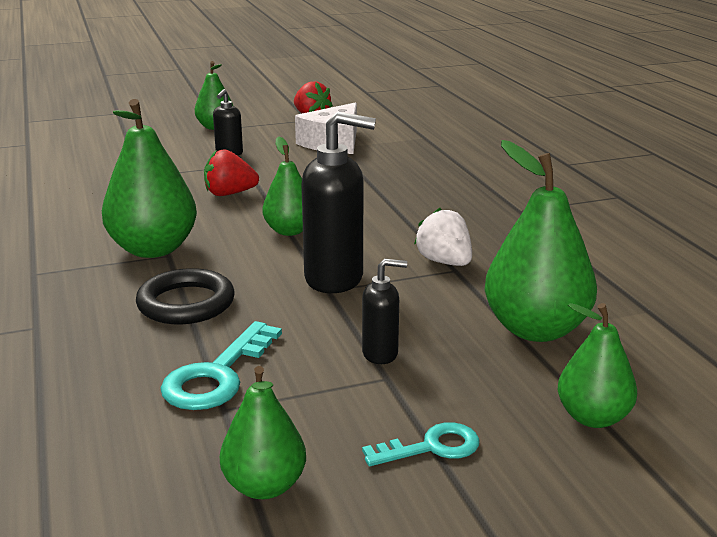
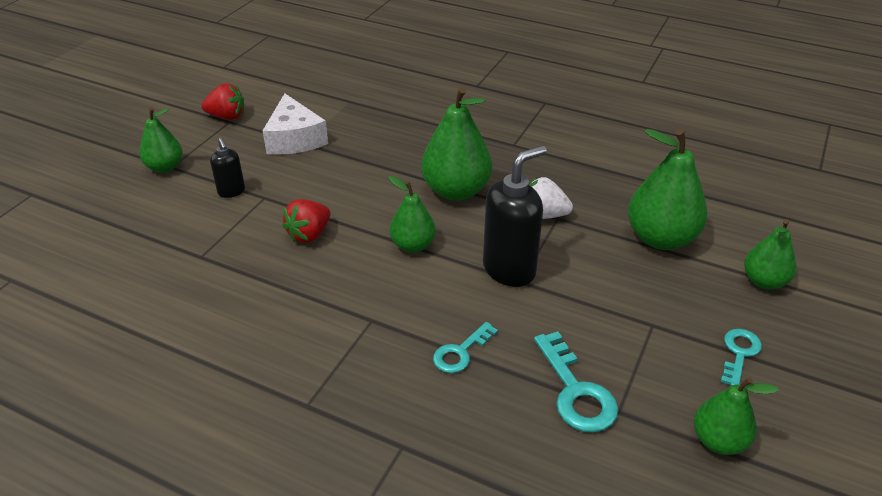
camera: 45 degrees left, 15 degrees up
(153, 249) = (352, 322): green pear -> green pear (456, 191)
(186, 303) = (461, 352): black ring -> turquoise key
(380, 354) = (624, 310): black soap dispenser -> none

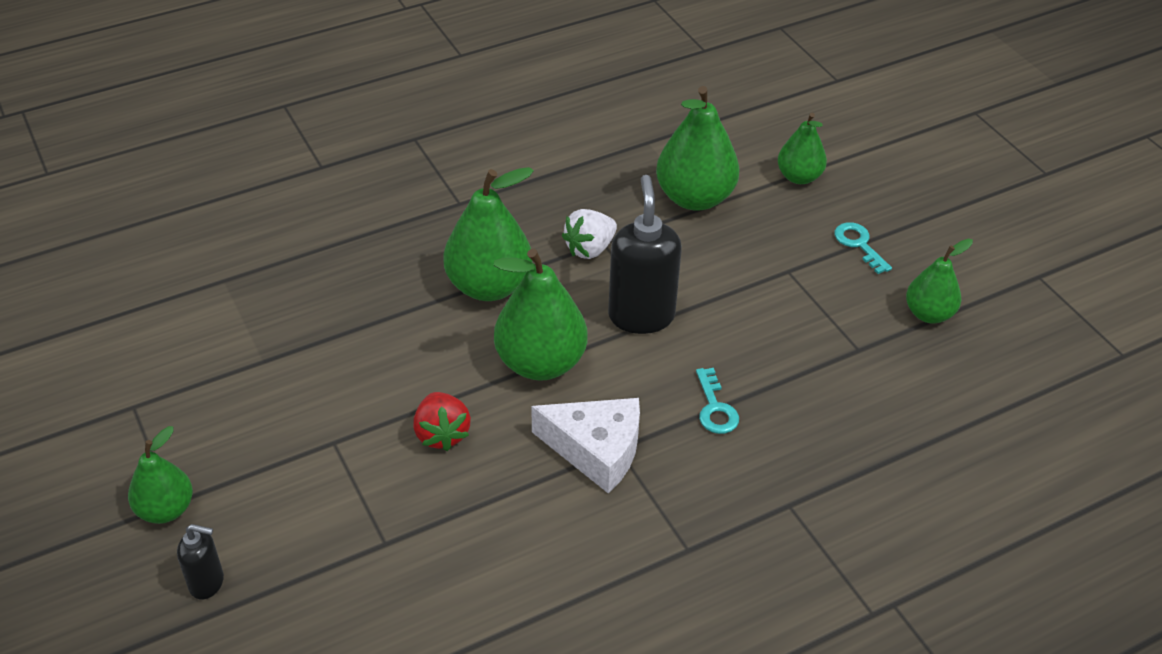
camera: 55 degrees left, 5 degrees up
(227, 117) = (120, 404): red strawberry -> none
(231, 192) = (291, 466): black soap dispenser -> black soap dispenser (207, 583)
(294, 139) = (246, 364): white cheese -> white cheese (596, 450)
(413, 245) = (540, 363): green pear -> green pear, size x1.66
(576, 391) = (819, 361): turquoise key -> none

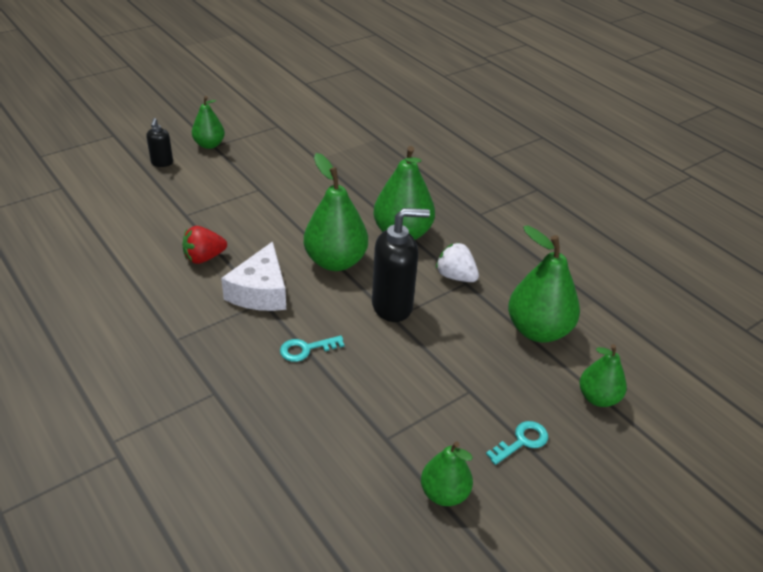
camera: 80 degrees right, 5 degrees down
(441, 434) = (268, 226): red strawberry -> red strawberry (204, 258)

